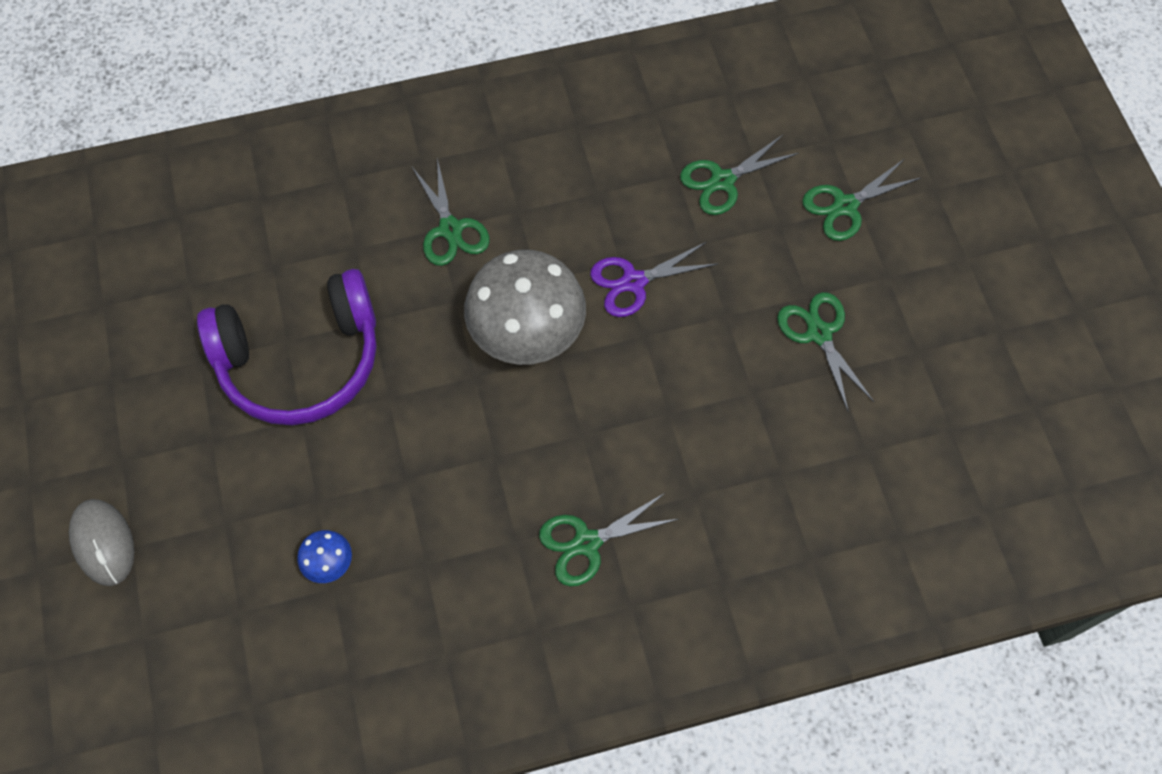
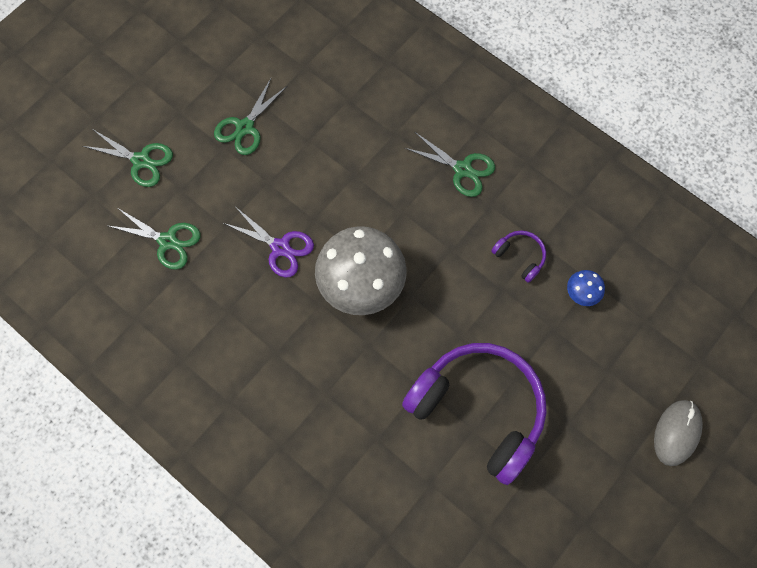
camera: 125 degrees left, 5 degrees up
(427, 527) = (520, 257): none -> purple headphones
(450, 229) = (319, 386): green scissors -> none

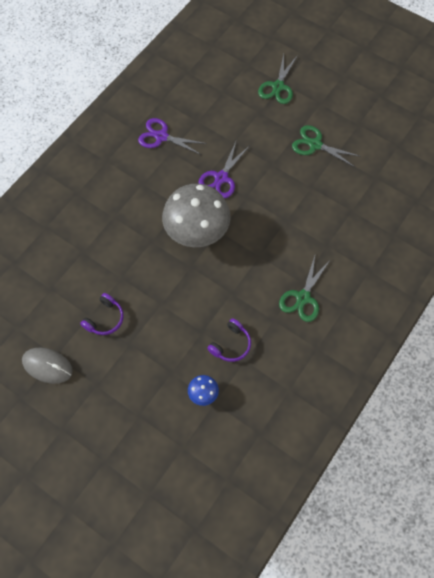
camera: 85 degrees right, 5 degrees down
(168, 241) = (219, 110): green scissors -> none
(200, 322) = (161, 137): none -> purple scissors
(478, 409) = (105, 319): purple headphones -> purple headphones, size x0.41
(676, 433) = (89, 471): grey mouse -> grey mouse (47, 366)

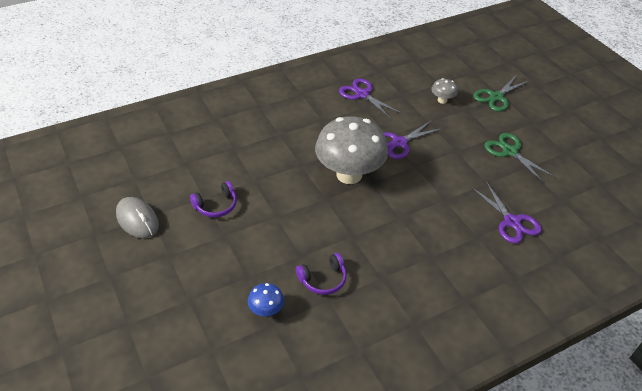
camera: 25 degrees right, 20 degrees down
(234, 112) = (442, 100): none -> grey mushroom
(303, 297) = (425, 271): green scissors -> none
(346, 218) = (512, 222): none -> purple scissors

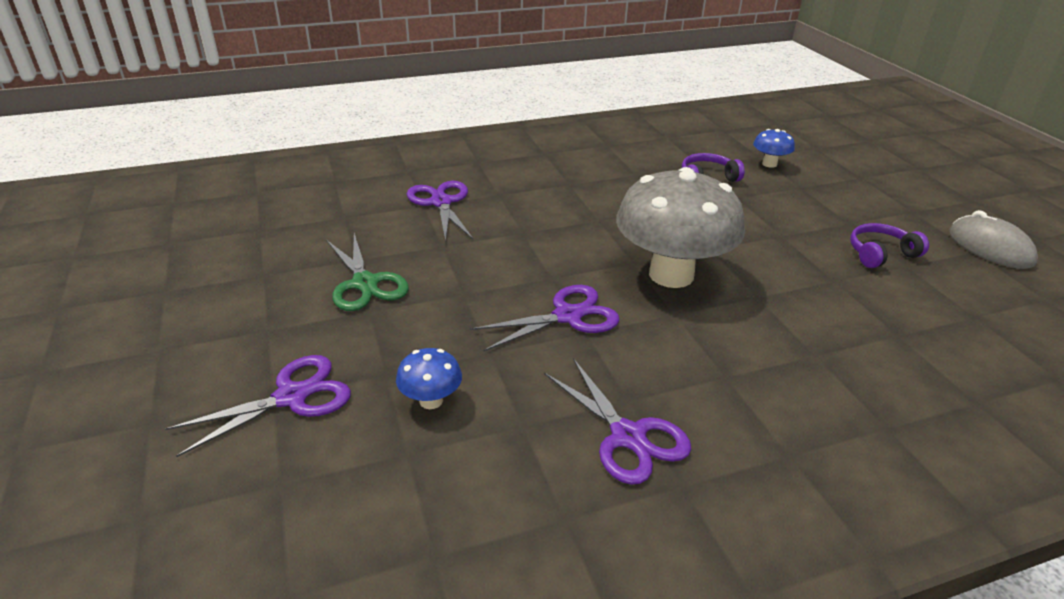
camera: 170 degrees left, 10 degrees down
(442, 100) = (431, 400): grey mushroom -> blue mushroom
(496, 97) = (291, 397): green scissors -> purple scissors

